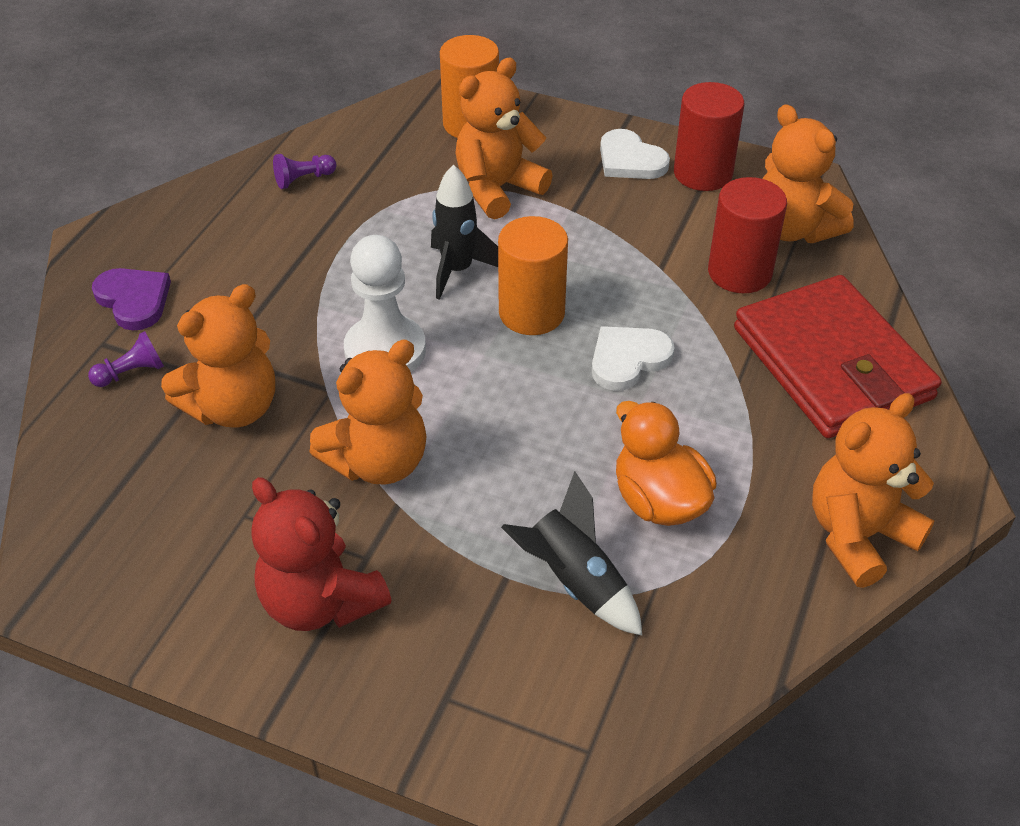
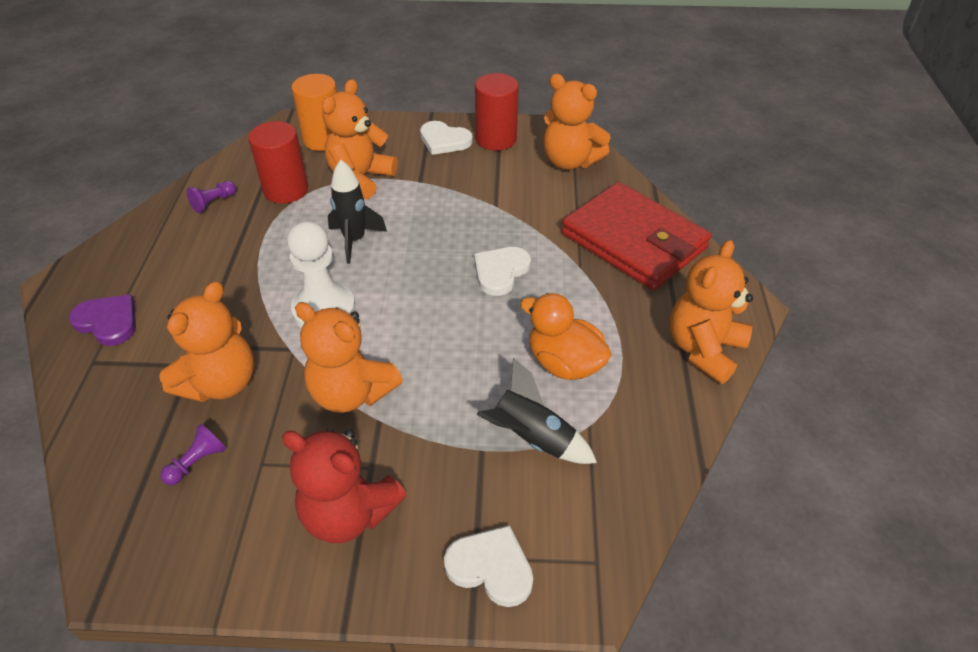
camera: 20 degrees left, 0 degrees up
(131, 372) = (126, 378): purple pawn -> purple pawn (197, 462)
(378, 462) = (351, 392): orange teddy bear -> orange teddy bear turned 90 degrees clockwise
(459, 715) = (491, 567): none -> white heart
(531, 313) = (420, 257): orange cylinder -> none
(739, 272) = (548, 197): red cylinder -> red cylinder (286, 190)

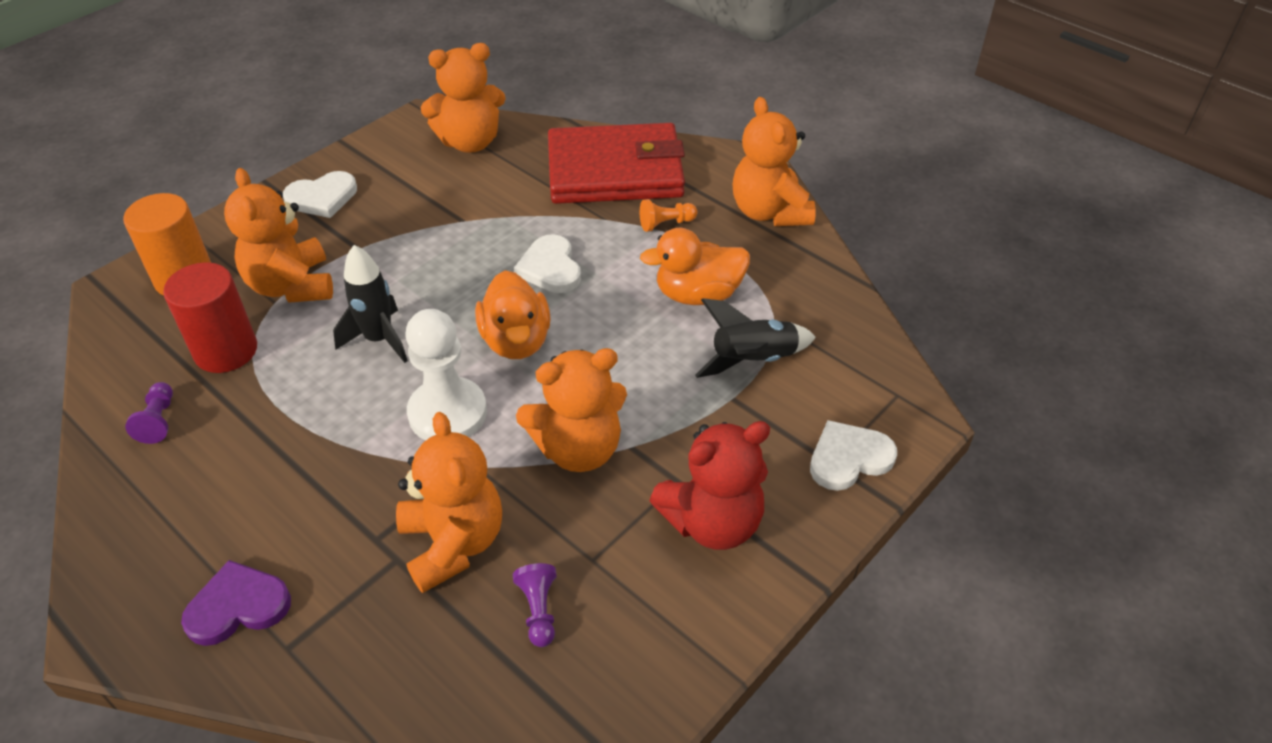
camera: 50 degrees left, 0 degrees up
(416, 299) = (516, 341): none -> orange duck
(496, 139) = (372, 165): red cylinder -> none
(615, 300) = (666, 224): none -> orange pawn

